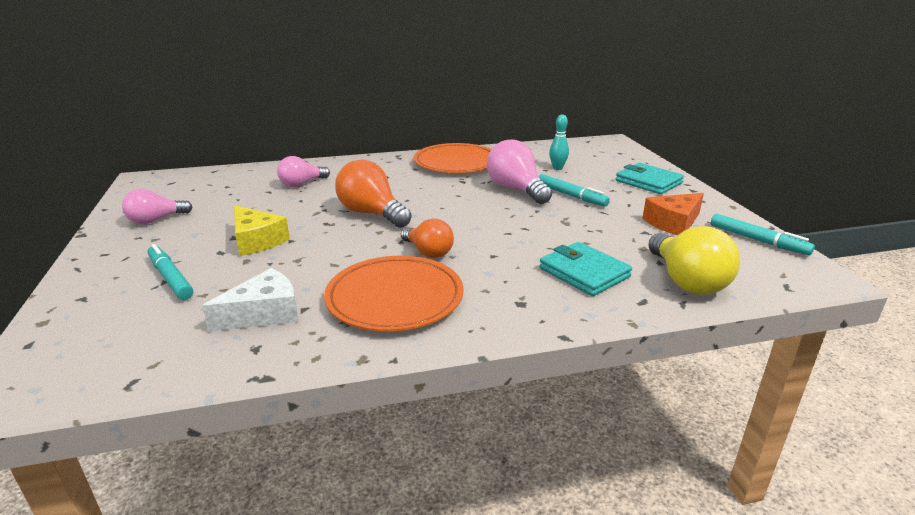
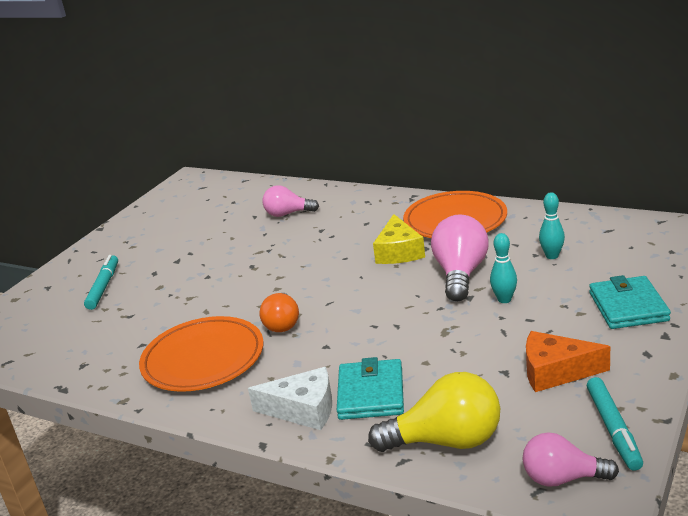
camera: 45 degrees right, 0 degrees up
(155, 220) = (151, 227): pink light bulb -> pink light bulb (562, 478)
(256, 241) = (186, 269): yellow cheese -> yellow cheese (398, 252)
(264, 313) = (117, 339): white cheese -> white cheese (303, 410)
(372, 213) = (296, 266): orange light bulb -> none
(571, 196) = (504, 299): turquoise marker -> turquoise bowling pin
(686, 281) = (446, 441): yellow light bulb -> yellow light bulb turned 120 degrees counterclockwise

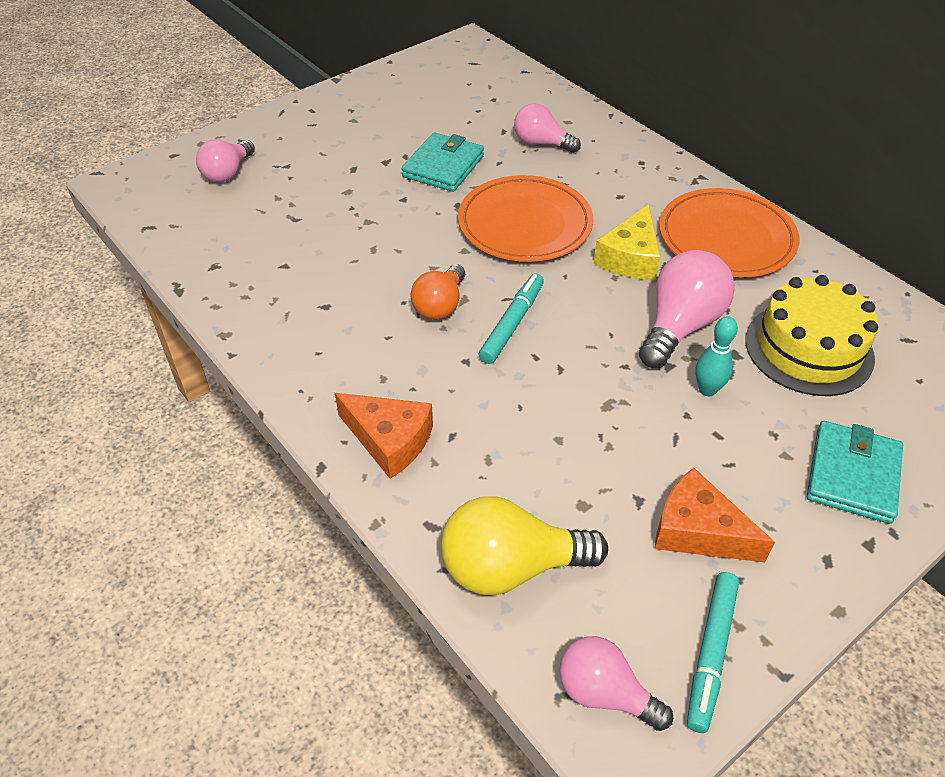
camera: 20 degrees right, 20 degrees up
(51, 308) = (228, 173): none -> pink light bulb
(104, 287) = (293, 166): turquoise marker -> turquoise marker (512, 324)
(203, 359) = (332, 316): orange plate -> orange plate (525, 224)
(303, 410) = (389, 440): white cheese -> orange cheese
(371, 393) = (472, 455): turquoise wallet -> turquoise wallet (443, 166)
(446, 441) = (511, 567): yellow light bulb -> yellow light bulb turned 150 degrees clockwise
(552, 256) = (809, 348): turquoise bowling pin -> yellow cake

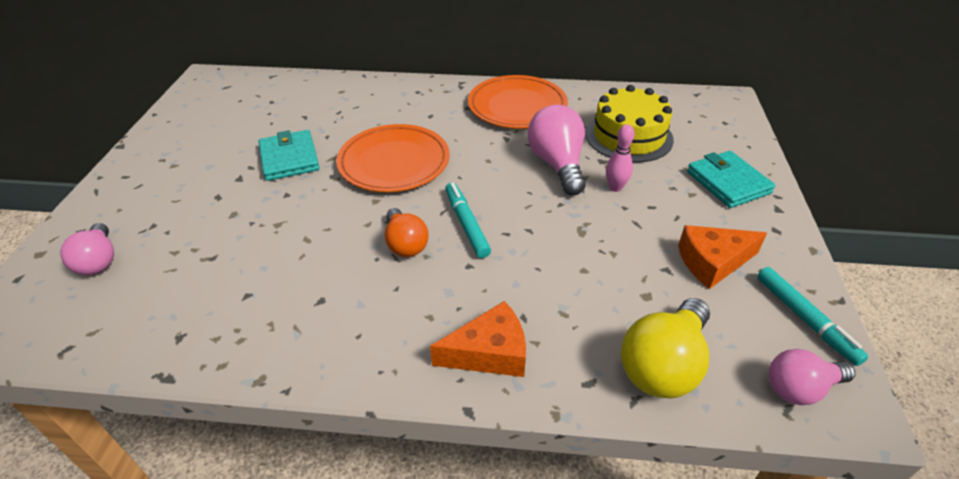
camera: 45 degrees left, 5 degrees down
(541, 143) = (341, 111): pink light bulb -> none
(630, 257) = (482, 145): yellow cheese -> none
(707, 390) = (615, 187): turquoise bowling pin -> pink bowling pin

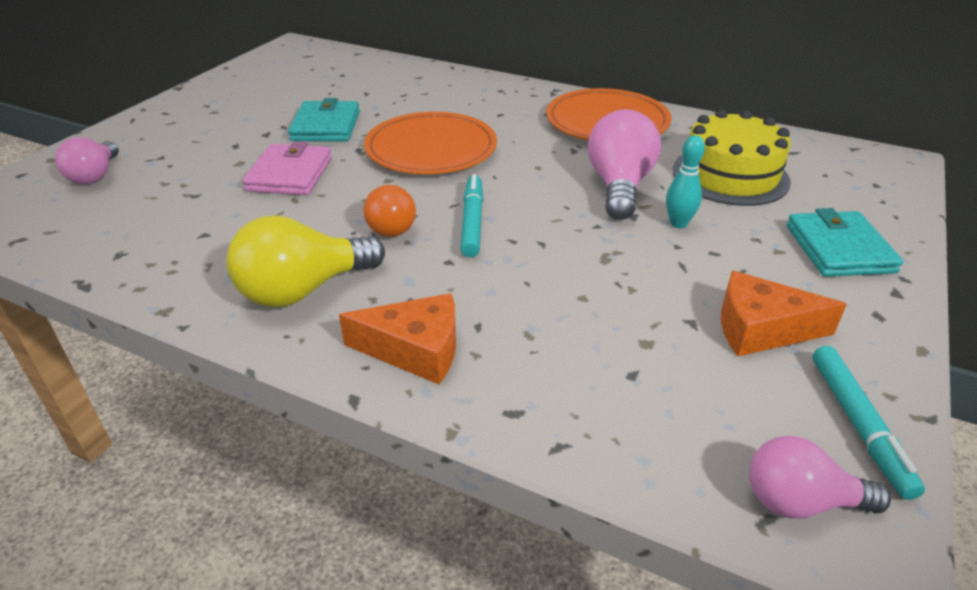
camera: 20 degrees right, 5 degrees down
(287, 215) = (290, 174): none -> pink wallet
(615, 187) = (678, 223): pink bowling pin -> turquoise bowling pin
(663, 365) = (621, 421): yellow light bulb -> yellow light bulb (303, 290)

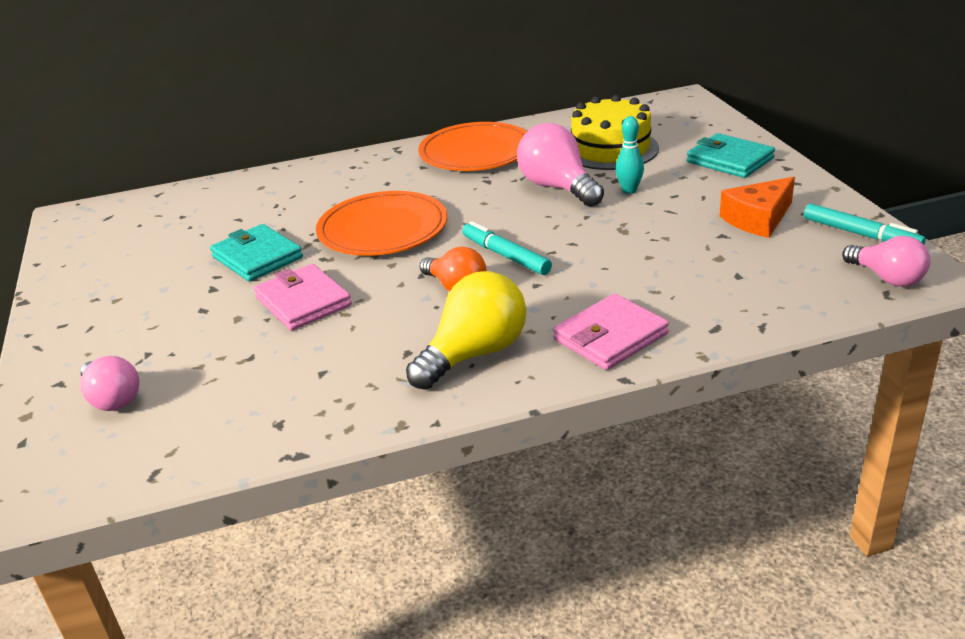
camera: 40 degrees left, 5 degrees down
(303, 290) = (474, 354): yellow light bulb -> yellow light bulb turned 150 degrees counterclockwise
(415, 350) = (610, 337): orange cheese -> pink wallet
(800, 501) = (887, 278): pink light bulb -> pink light bulb turned 90 degrees counterclockwise

